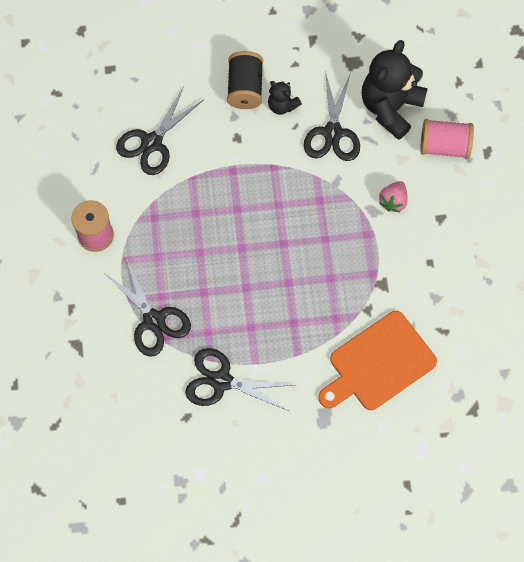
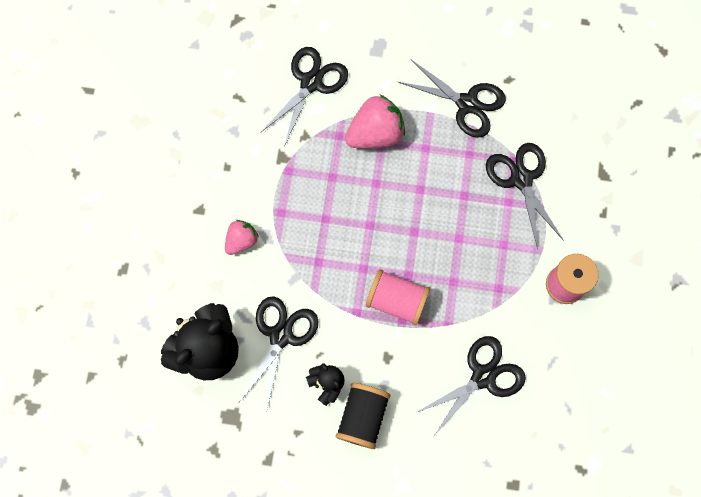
camera: 165 degrees left, 5 degrees up
(302, 329) = (375, 133): none -> pink strawberry
(378, 363) = (311, 83): orange cutting board -> black scissors
(444, 146) = (166, 288): pink spool -> pink spool (397, 301)

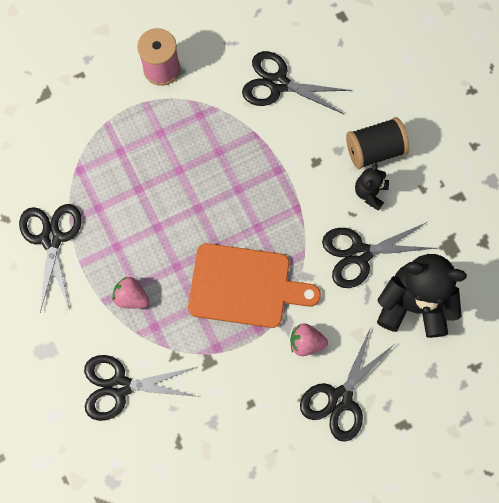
camera: 125 degrees left, 0 degrees up
(321, 224) = (245, 286): none -> orange cutting board
(375, 133) = (131, 297): pink strawberry -> pink strawberry, size x0.59
(397, 301) = (265, 184): pink spool -> none
(521, 179) = (93, 153): black scissors -> black scissors (340, 398)

